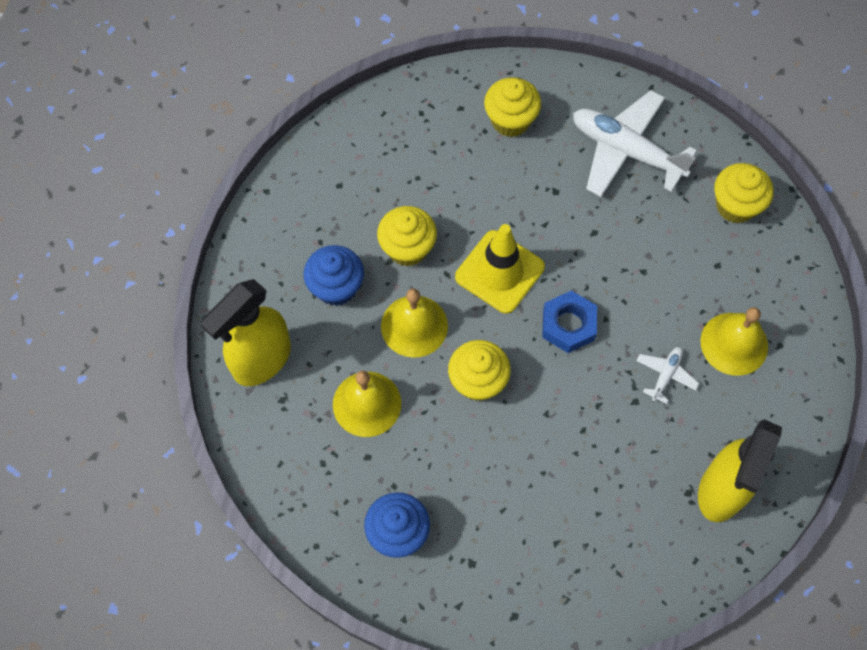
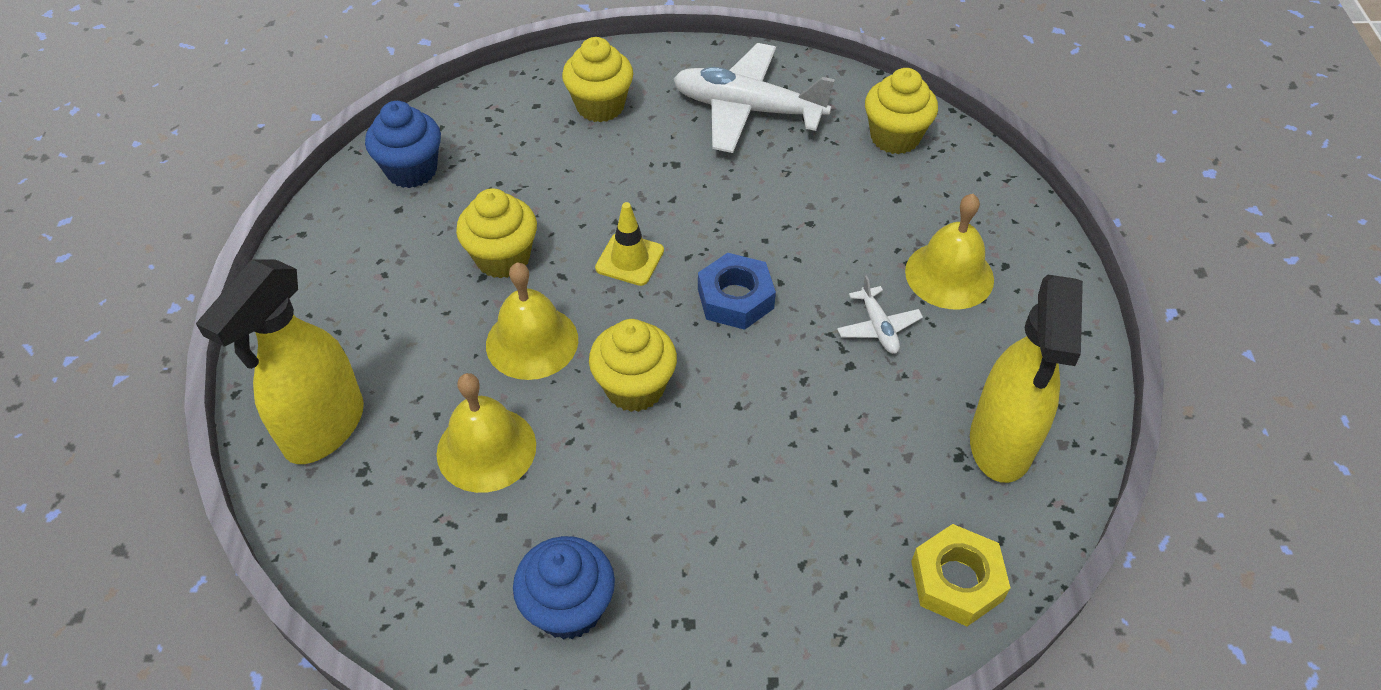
camera: 15 degrees left, 15 degrees down
(336, 287) = (415, 320): blue cupcake -> blue cupcake (412, 170)
(499, 272) = (629, 259): yellow traffic cone -> yellow traffic cone, size x0.61
(655, 581) = (956, 581): none -> yellow nut
(665, 375) = (878, 327): white plane -> white plane turned 150 degrees clockwise

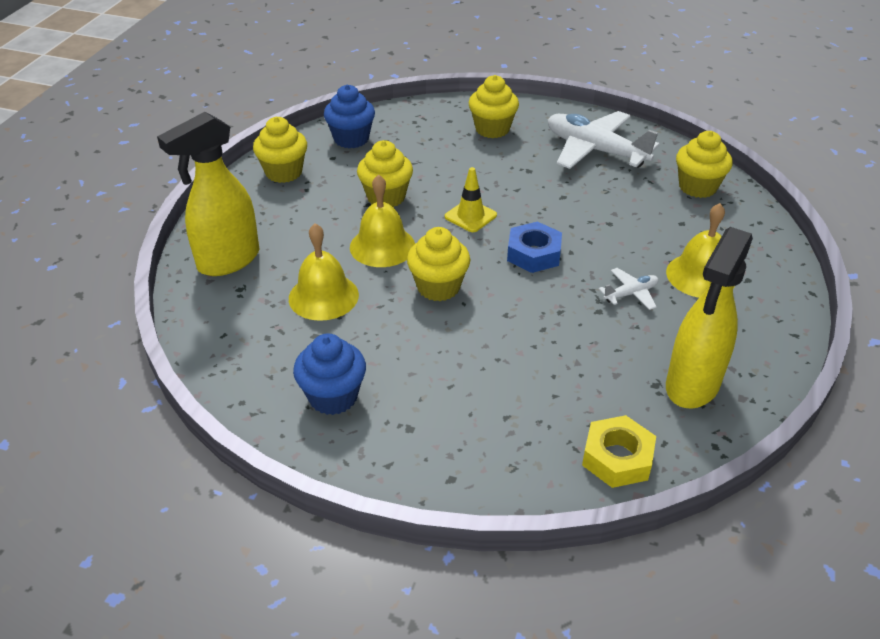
camera: 20 degrees right, 10 degrees down
(338, 253) = (284, 172): none -> yellow cupcake
(878, 327) = (630, 294): white plane -> white plane turned 120 degrees counterclockwise

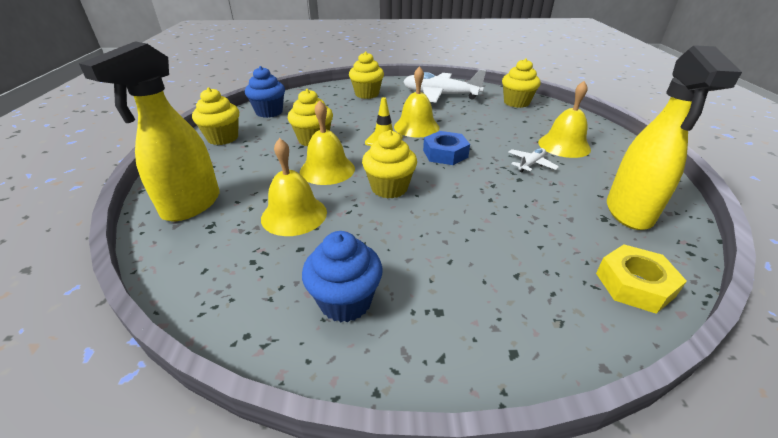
camera: 20 degrees left, 5 degrees down
(524, 203) = (416, 127): none -> yellow bell

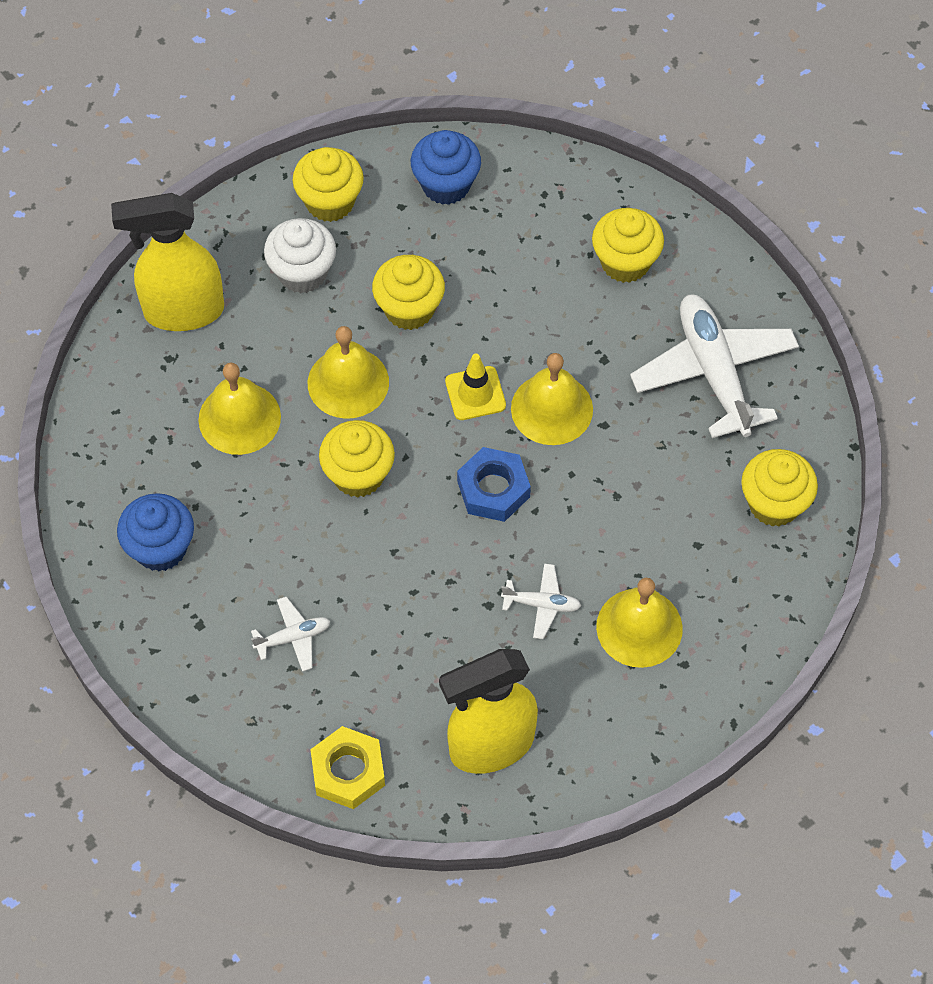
camera: 55 degrees right, 25 degrees up
(243, 159) = (302, 273): none -> white cupcake
(489, 263) = (293, 637): none -> white plane

